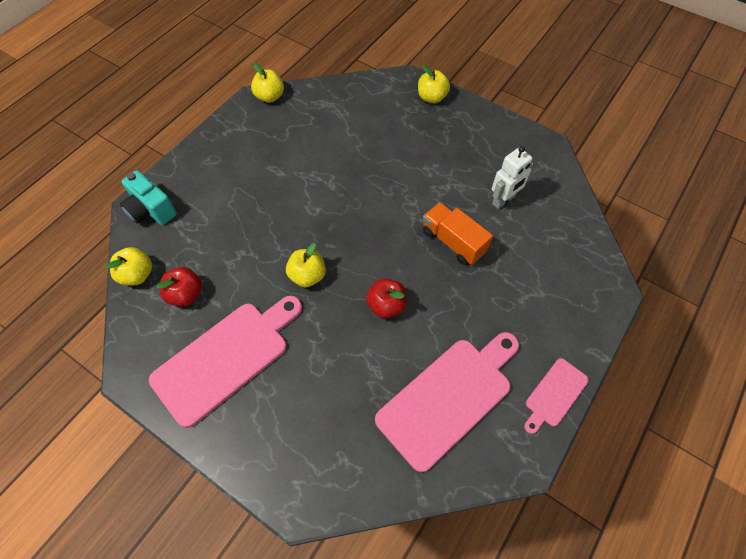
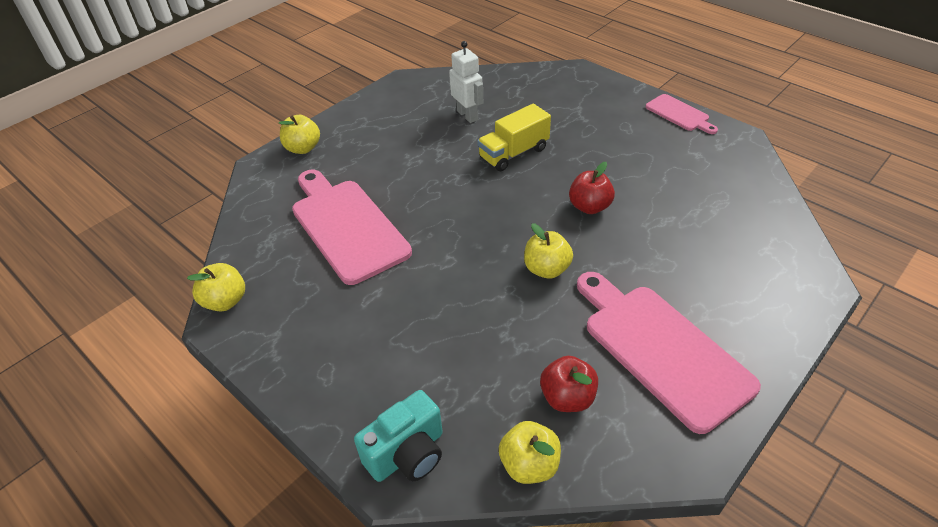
camera: 80 degrees left, 15 degrees down
(448, 398) = (690, 174): pink cutting board -> pink cutting board (347, 226)
(453, 242) = (513, 153): orange truck -> yellow truck

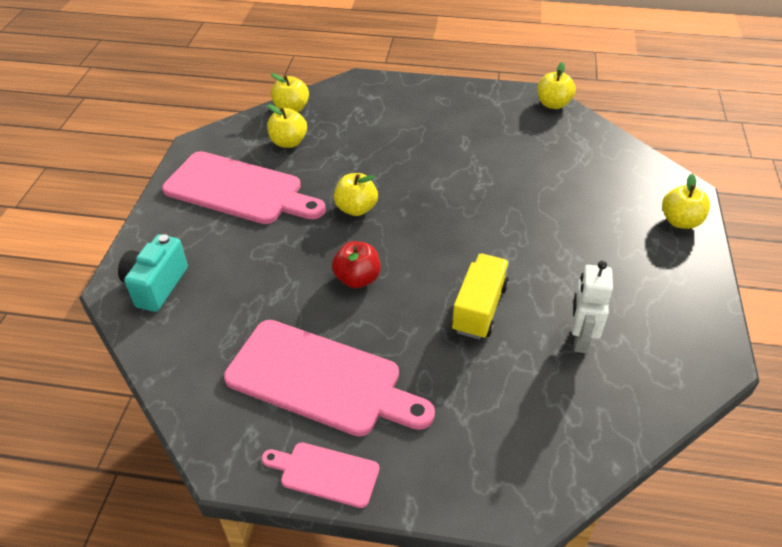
camera: 145 degrees right, 0 degrees up
(347, 226) = (542, 175): pink cutting board -> pink cutting board (320, 379)
(407, 454) = (360, 90): turquoise camera -> turquoise camera (156, 285)
(467, 115) = (580, 339): white robot -> white robot turned 75 degrees clockwise
(567, 398) = (288, 142): red apple -> yellow apple

